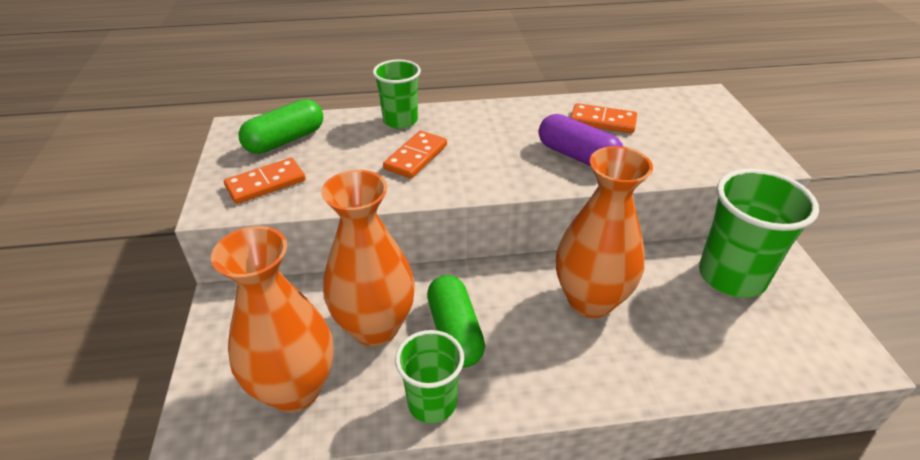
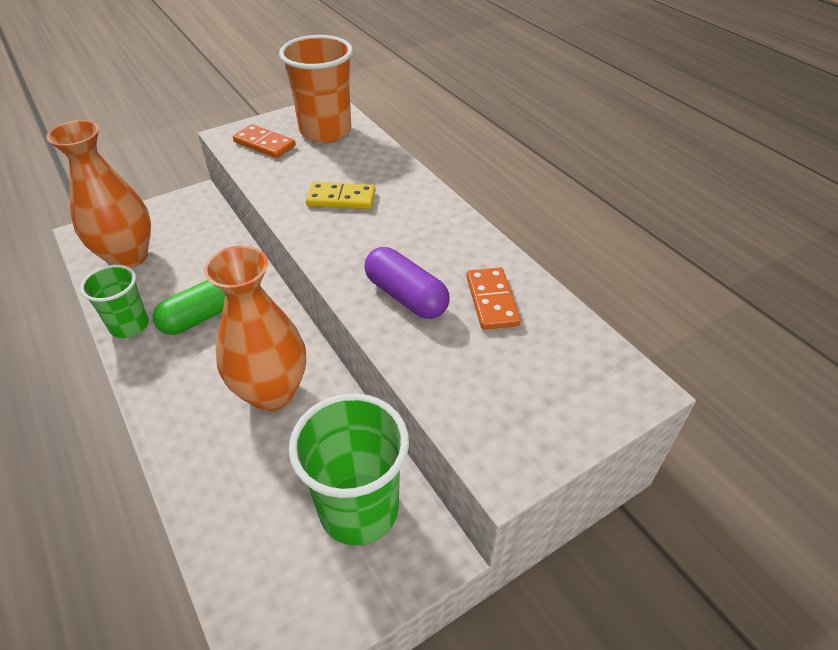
camera: 65 degrees right, 5 degrees up
(285, 140) = (325, 131): green capsule -> orange cup
(375, 327) = (195, 272): orange vase -> none
(400, 120) = (394, 173): green cup -> none
(416, 157) = (341, 198): orange domino -> yellow domino
(577, 156) = (406, 296): purple capsule -> purple capsule turned 60 degrees counterclockwise

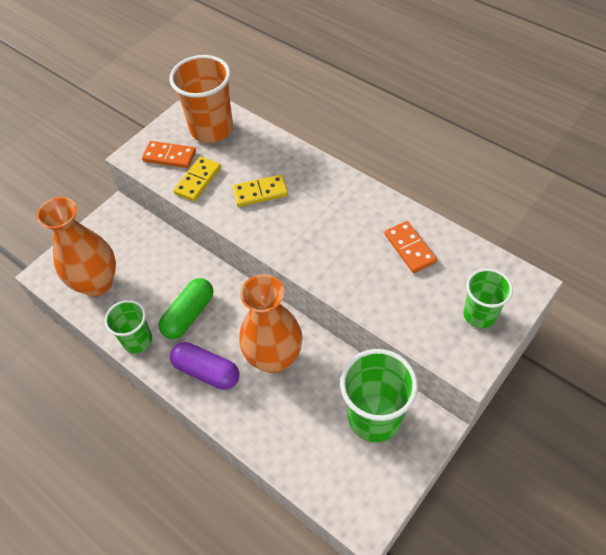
camera: 15 degrees left, 10 degrees up
(279, 171) = (198, 180): none -> yellow domino
(406, 296) = (350, 262): purple capsule -> purple capsule (206, 371)
(551, 406) = (479, 315): none -> green cup

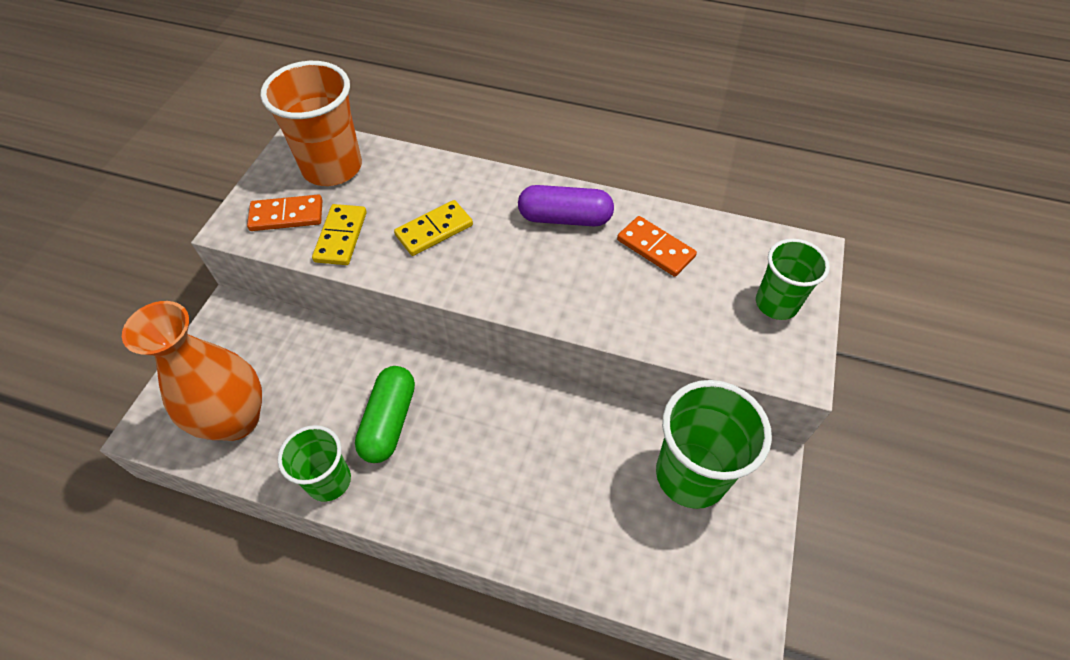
camera: 25 degrees left, 0 degrees up
(206, 371) = (446, 490): purple capsule -> purple capsule (565, 218)
(274, 358) = (530, 441): orange vase -> none

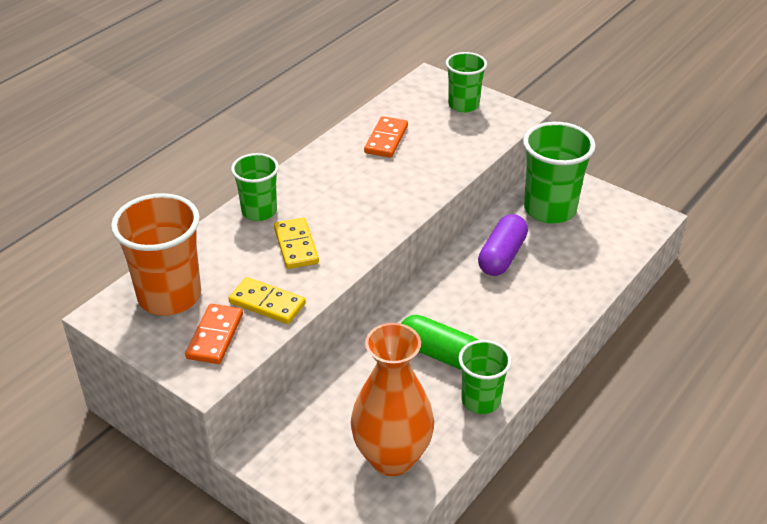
camera: 70 degrees left, 15 degrees down
(476, 186) = (259, 211): none -> green cup
(565, 218) = (328, 173): purple capsule -> purple capsule (502, 256)
(655, 248) = (386, 139): orange domino -> orange domino turned 45 degrees counterclockwise

